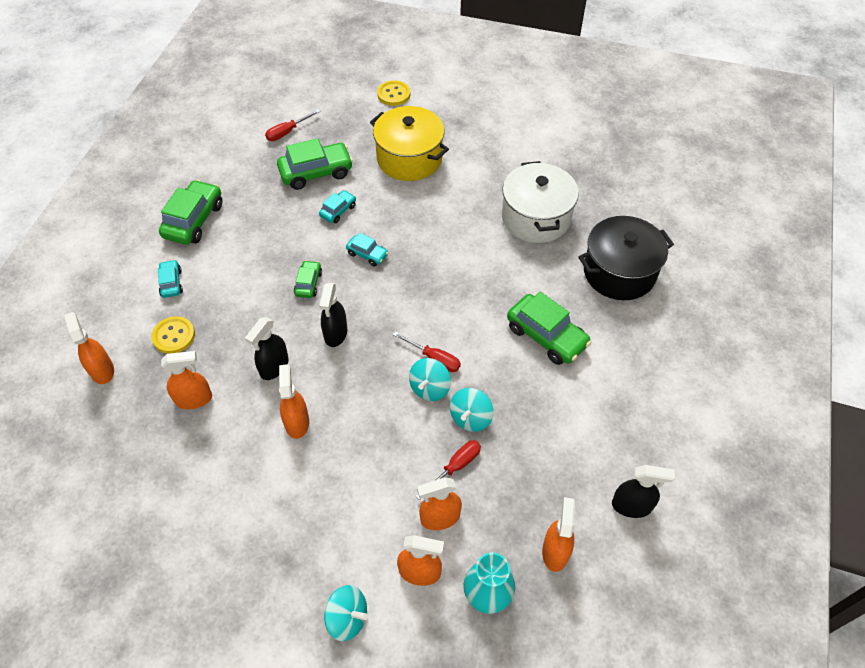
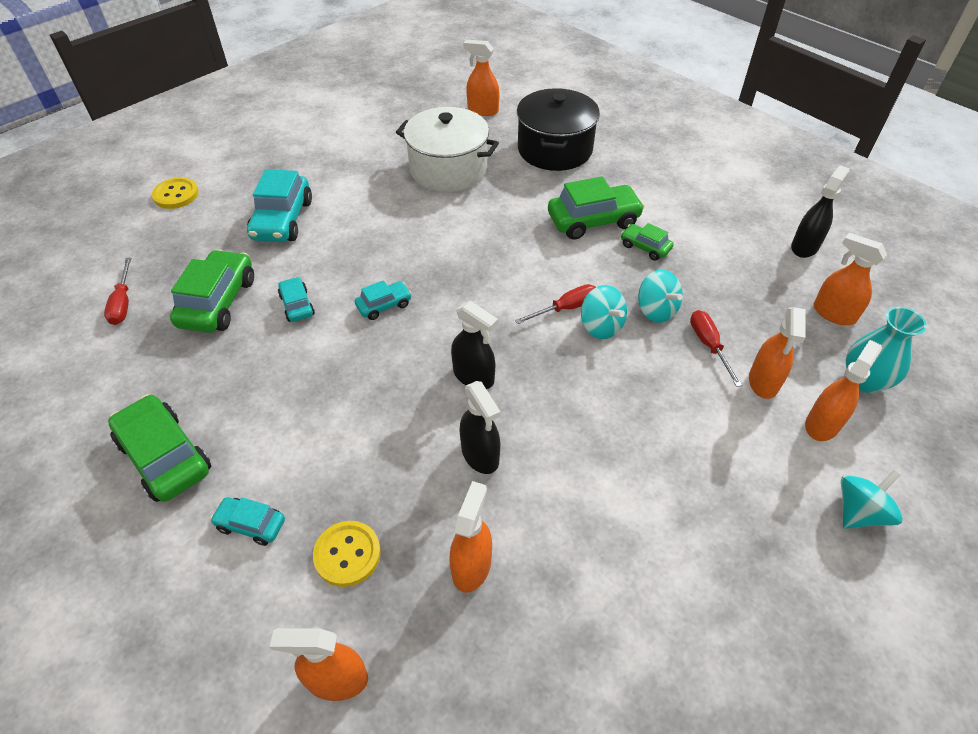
camera: 60 degrees left, 5 degrees down
(297, 422) = (576, 462): orange spray bottle -> orange spray bottle (482, 110)
(308, 283) = (381, 373): green car -> green car (645, 247)
(409, 158) = (282, 220): yellow pot -> turquoise car

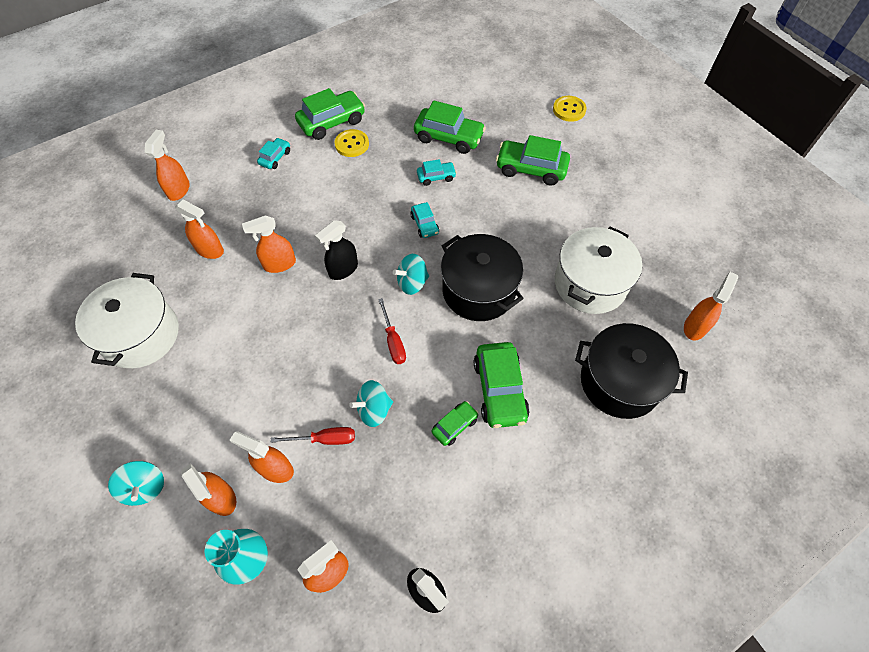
camera: 100 degrees right, 10 degrees up
(123, 303) = (458, 94): red screwdriver -> none
(282, 220) = (531, 169): turquoise car -> green car
(347, 554) = (241, 196): yellow button -> yellow button (352, 144)
(476, 247) = (478, 290): none -> black pot
(480, 455) = (279, 264): black spray bottle -> orange spray bottle
(601, 326) = (367, 362): turquoise spinning top -> turquoise spinning top (412, 283)
(658, 615) = (141, 335): none -> white pot

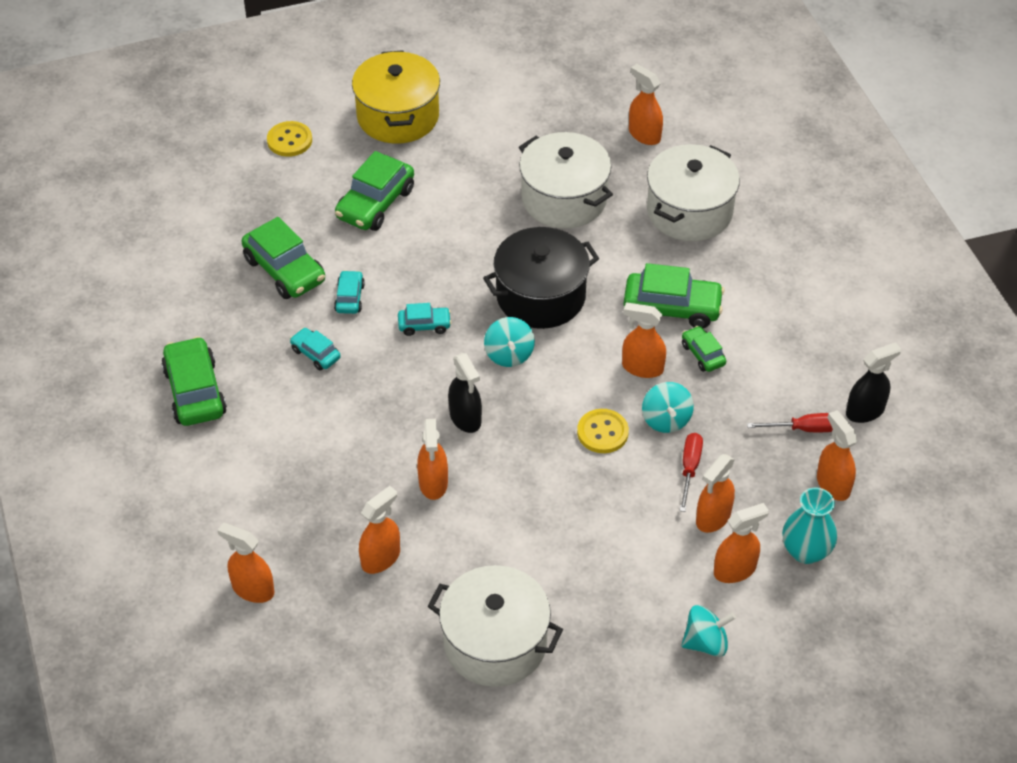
camera: 75 degrees left, 10 degrees down
(275, 158) = (238, 467): turquoise car -> turquoise car (315, 354)
(352, 144) = (250, 376): yellow button -> yellow button (602, 432)
(393, 341) = (584, 387): red screwdriver -> red screwdriver (804, 429)
(425, 380) = (642, 368): none -> orange spray bottle
(449, 137) = (284, 270): green car -> green car turned 105 degrees clockwise
(620, 382) = (689, 211): black pot -> white pot
(624, 160) = (398, 116): none -> yellow pot

